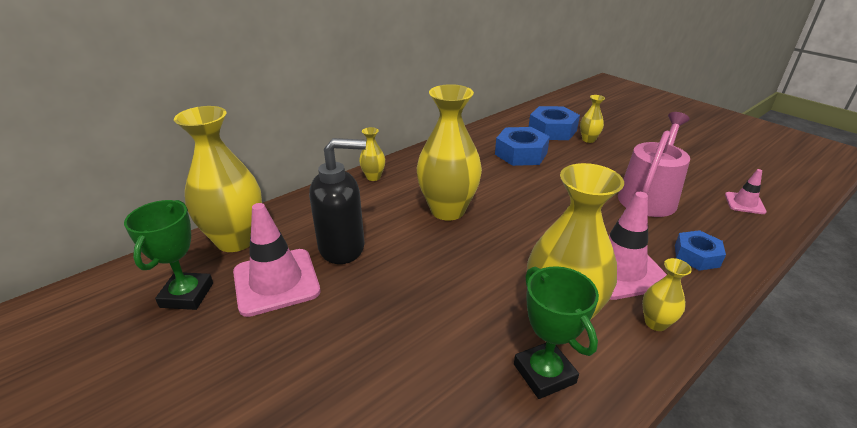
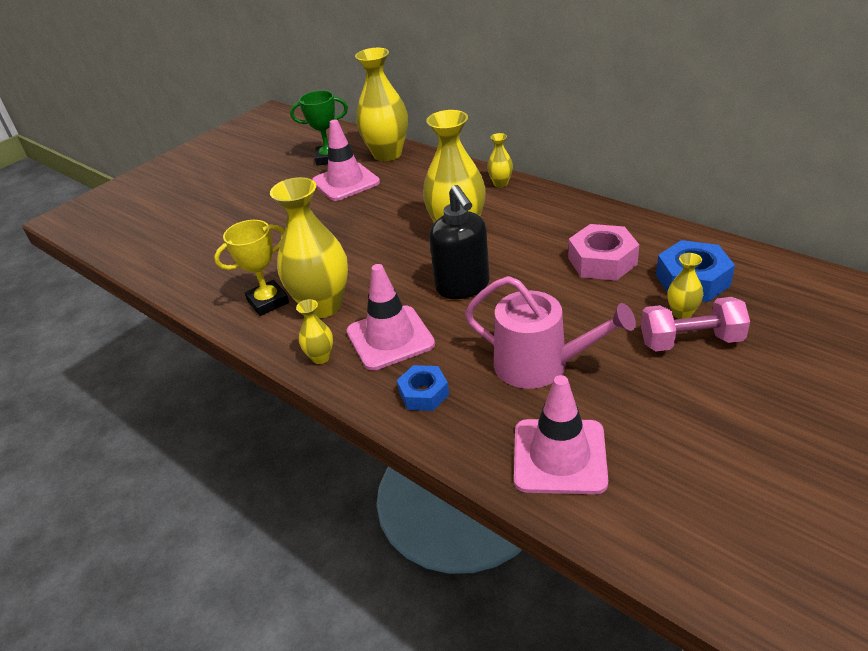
camera: 85 degrees right, 5 degrees up
(342, 248) = (388, 196): black soap dispenser -> black soap dispenser (463, 287)
(521, 153) = (602, 261): blue nut -> pink nut
(544, 373) = (268, 302): green trophy -> yellow trophy
(617, 143) = (690, 341): none -> pink dumbbell
(744, 203) = (559, 456): pink traffic cone -> pink traffic cone, size x1.93

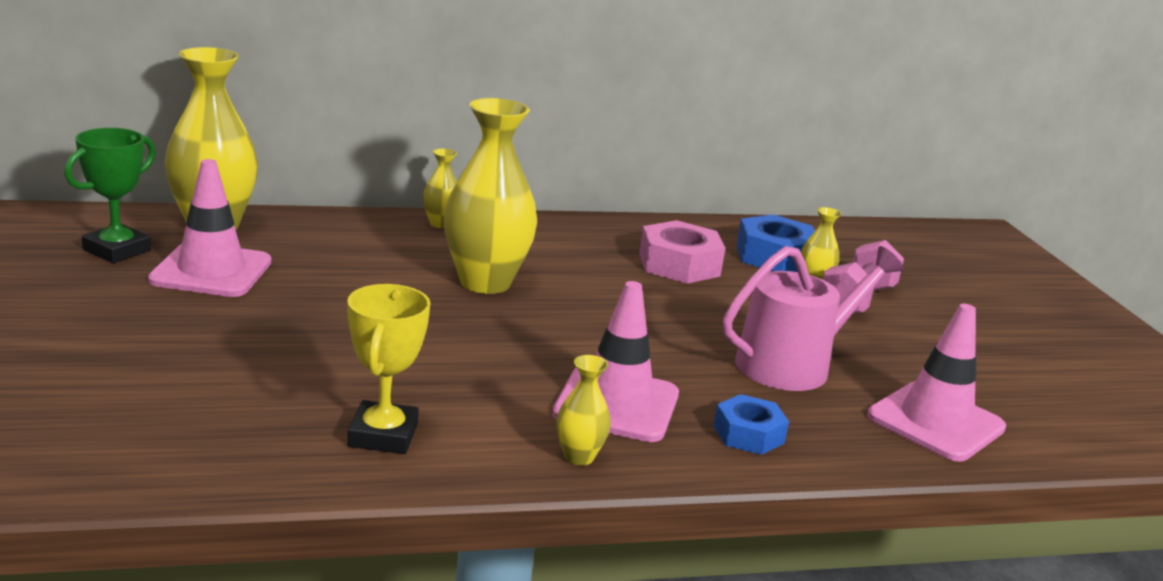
camera: 60 degrees left, 15 degrees down
(323, 306) = (471, 409): yellow vase -> none
(463, 287) = (595, 330): black soap dispenser -> none

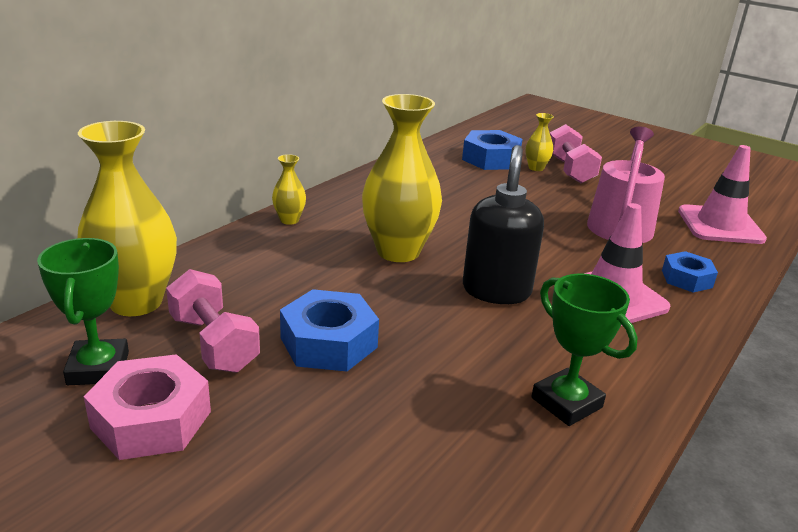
camera: 40 degrees left, 5 degrees up
(211, 271) = (213, 343): pink traffic cone -> pink dumbbell
(288, 309) = (329, 342): none -> blue nut
(383, 435) = (566, 402): yellow trophy -> green trophy
(509, 346) = (496, 290): none -> black soap dispenser
(579, 457) = (664, 345): yellow vase -> none
(679, 265) = (463, 186): pink nut -> pink nut (151, 419)

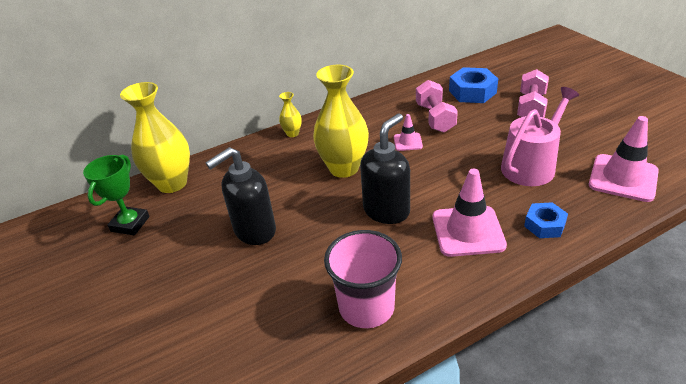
camera: 30 degrees right, 10 degrees up
(151, 419) = (135, 261): pink nut -> none
(213, 343) = (193, 219): pink dumbbell -> pink dumbbell (435, 118)
(329, 342) = (254, 231): blue nut -> black soap dispenser
(458, 215) = (408, 142): none -> pink traffic cone
(536, 168) = (503, 103): yellow vase -> none
(566, 402) = (366, 307): green trophy -> pink cup

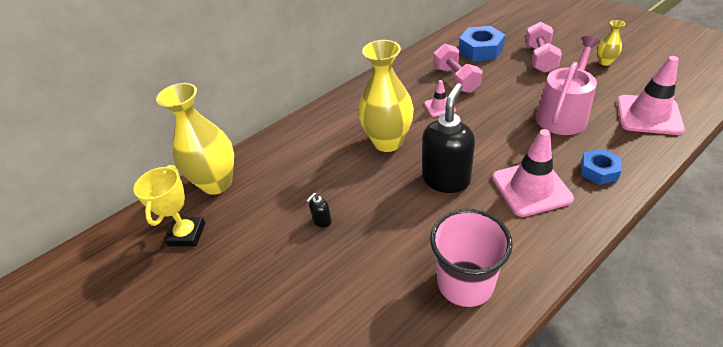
camera: 10 degrees left, 5 degrees up
(130, 224) = (187, 234): green trophy -> yellow trophy
(254, 231) = (322, 221): black soap dispenser -> black soap dispenser, size x0.41
(292, 133) = (323, 113): yellow vase -> yellow vase (605, 62)

